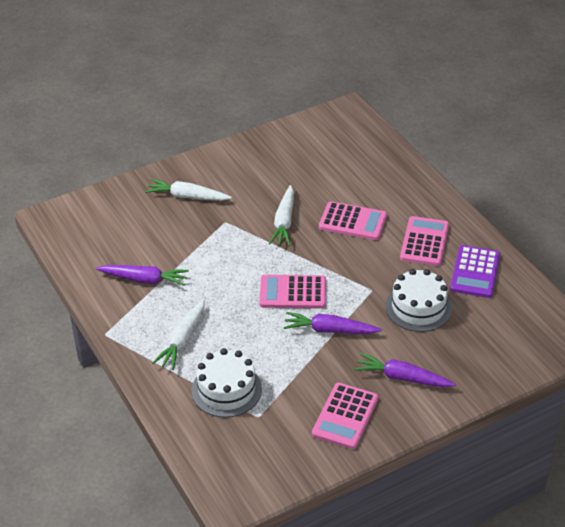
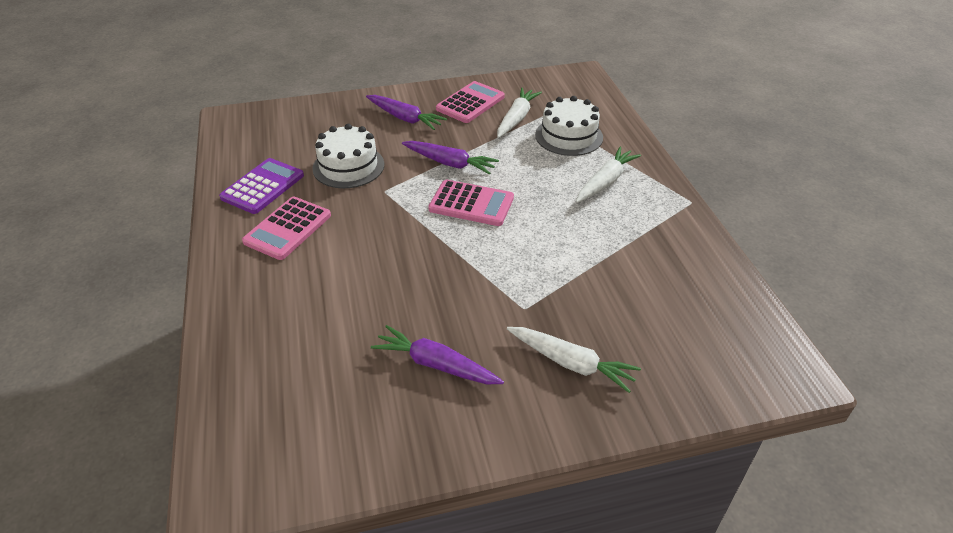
camera: 165 degrees left, 0 degrees up
(144, 279) = (645, 251): purple carrot -> purple carrot (436, 364)
(284, 222) = (443, 290): white carrot -> white carrot (516, 118)
(352, 222) = (355, 271): pink calculator -> none

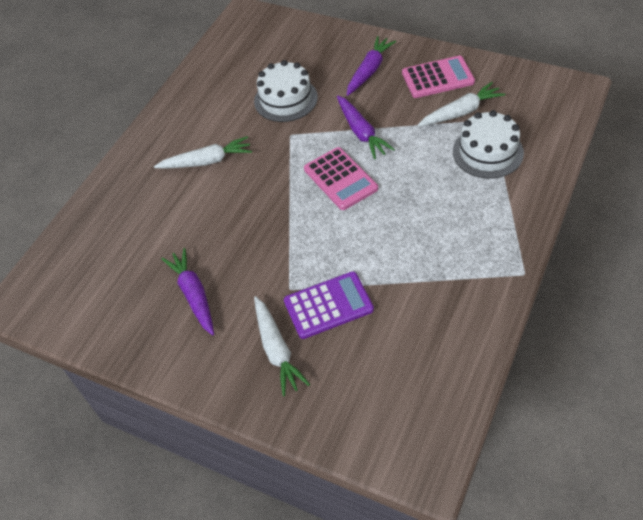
camera: 45 degrees right, 10 degrees up
(263, 186) = (215, 90): purple calculator -> purple calculator (328, 305)
(287, 228) = (200, 135): pink calculator -> none
(405, 118) = (369, 70): purple carrot -> purple carrot turned 135 degrees counterclockwise
(605, 181) = (469, 214): white carrot -> white carrot (207, 161)

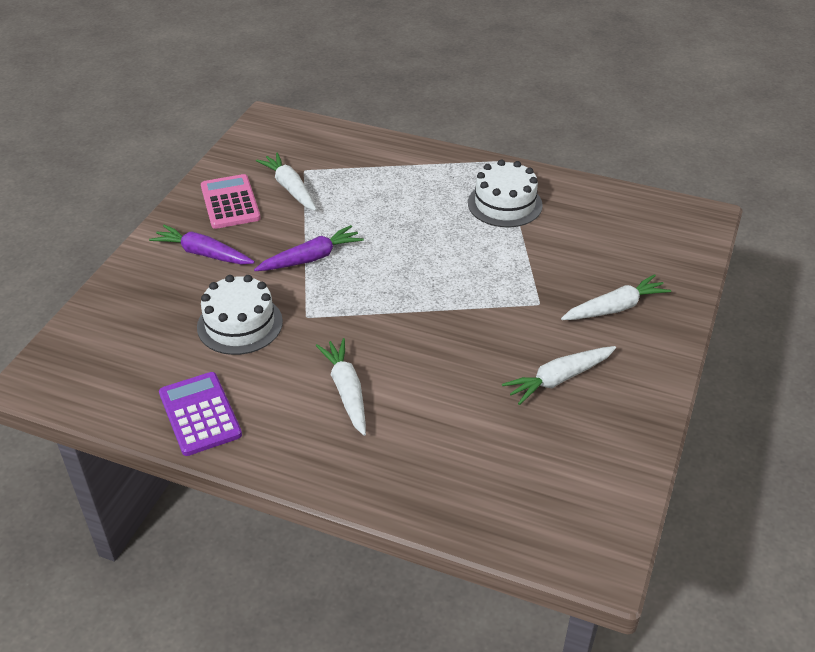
camera: 100 degrees left, 10 degrees down
(193, 295) = (559, 379): purple carrot -> white carrot
(328, 305) = (556, 275): purple calculator -> purple calculator (200, 414)
(340, 179) = (384, 272): pink calculator -> none
(487, 152) = (351, 173): white cake -> white cake (505, 204)

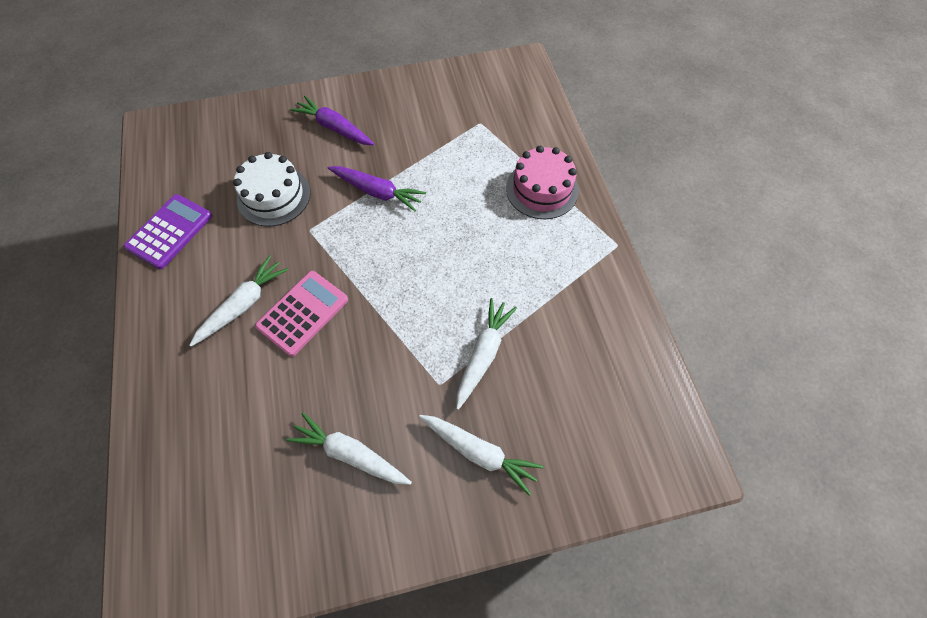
camera: 55 degrees right, 20 degrees up
(203, 254) = (334, 128): purple carrot -> purple carrot turned 45 degrees counterclockwise
(230, 202) = (403, 106): pink calculator -> pink calculator (303, 313)
(290, 188) = (450, 128): white carrot -> white carrot (483, 354)
(411, 171) = (542, 189): none -> pink cake
(505, 204) = (556, 281): white cake -> none

